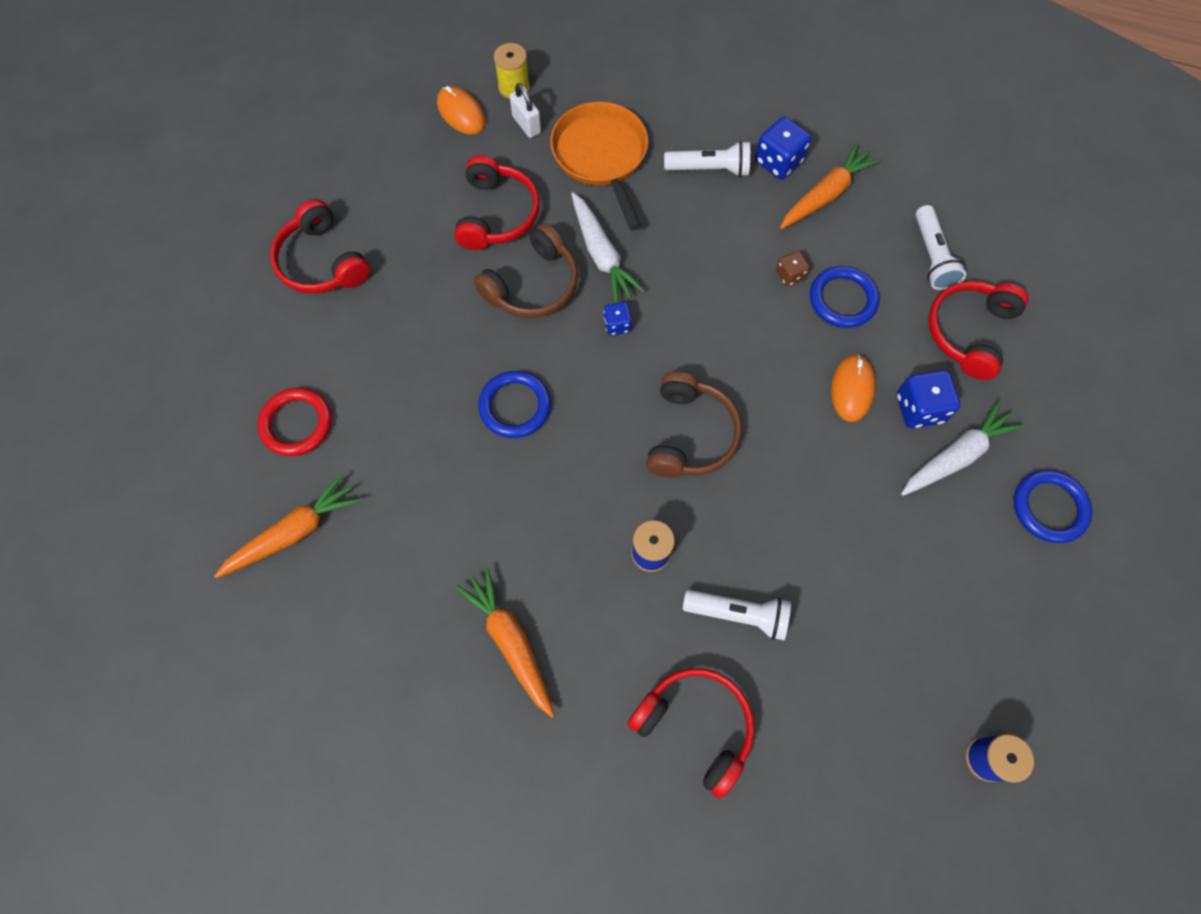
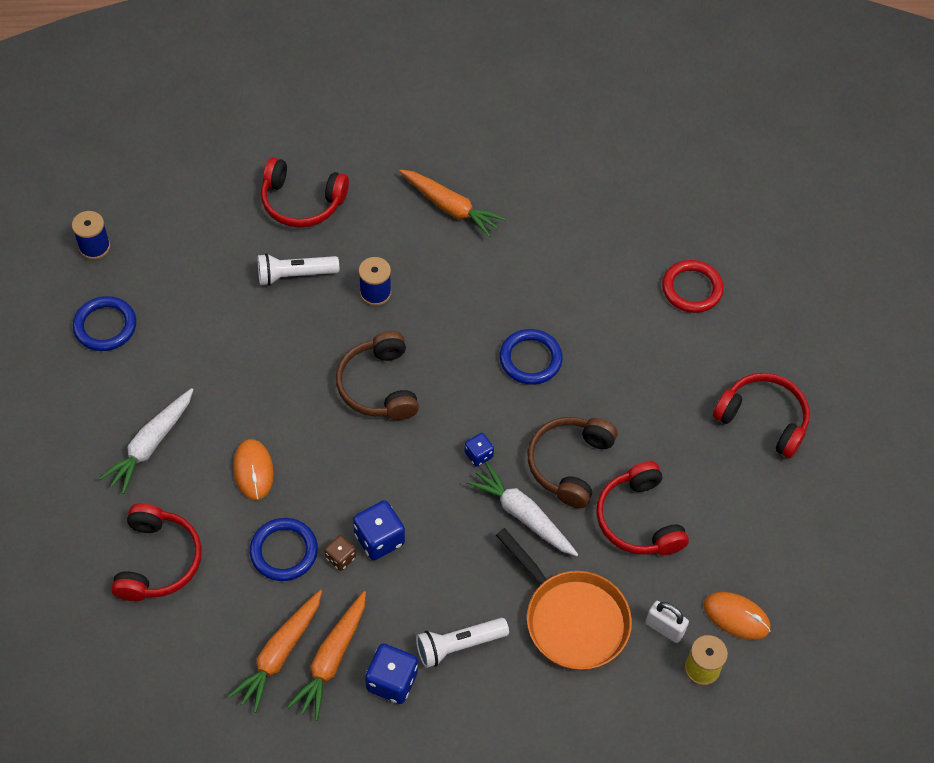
camera: 155 degrees right, 10 degrees down
(294, 532) = (642, 220): orange carrot -> orange carrot (279, 654)
(919, 408) = (190, 474): blue dice -> blue dice (379, 539)
(932, 257) = (208, 627): white flashlight -> none
(1049, 508) = (66, 429): blue ring -> blue ring (105, 326)

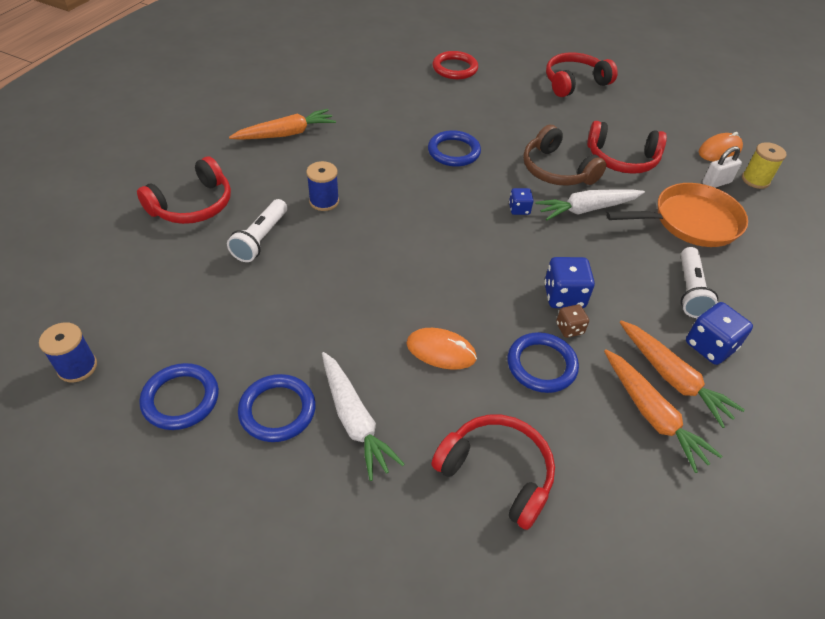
camera: 60 degrees left, 10 degrees down
(130, 391) = (277, 410): none -> blue ring
(378, 386) = (414, 236): brown headphones -> none

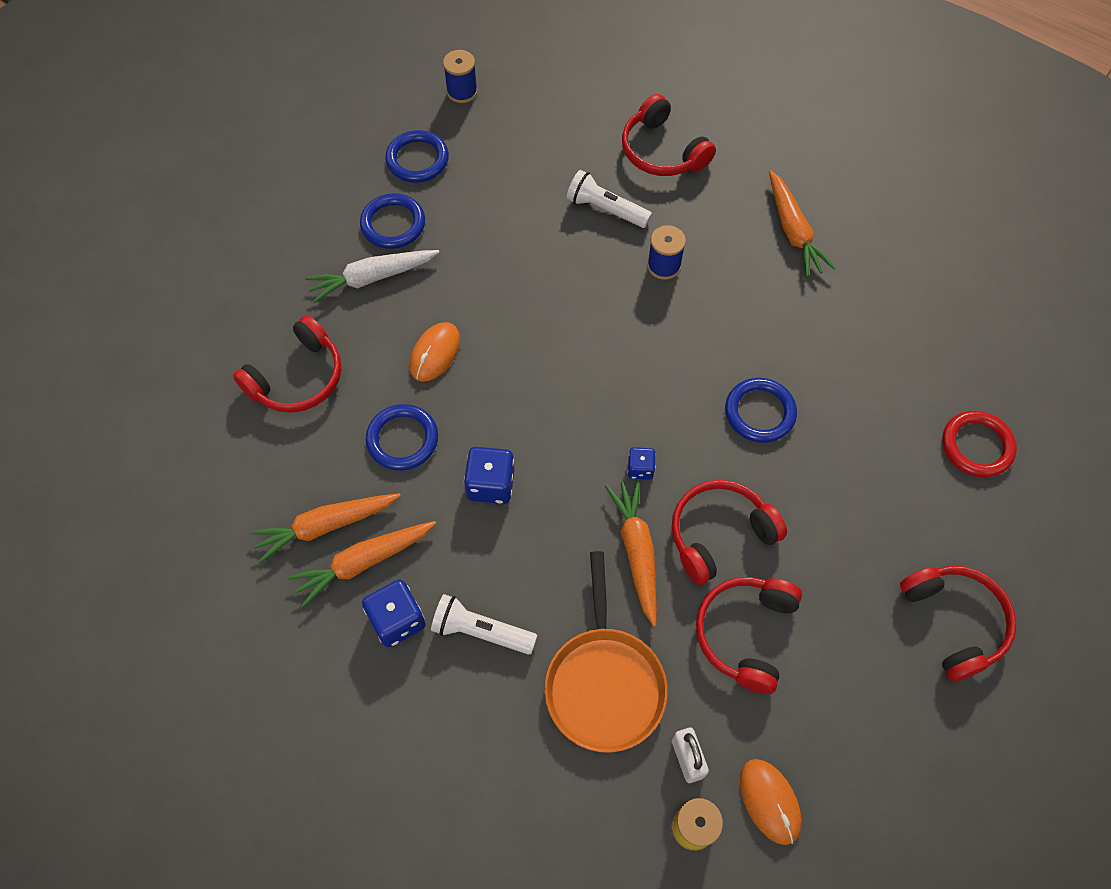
camera: 100 degrees right, 15 degrees up
(556, 170) = (719, 534): brown headphones -> red headphones
(569, 328) = (444, 478): brown dice -> none
(587, 209) = (636, 551): white carrot -> orange carrot

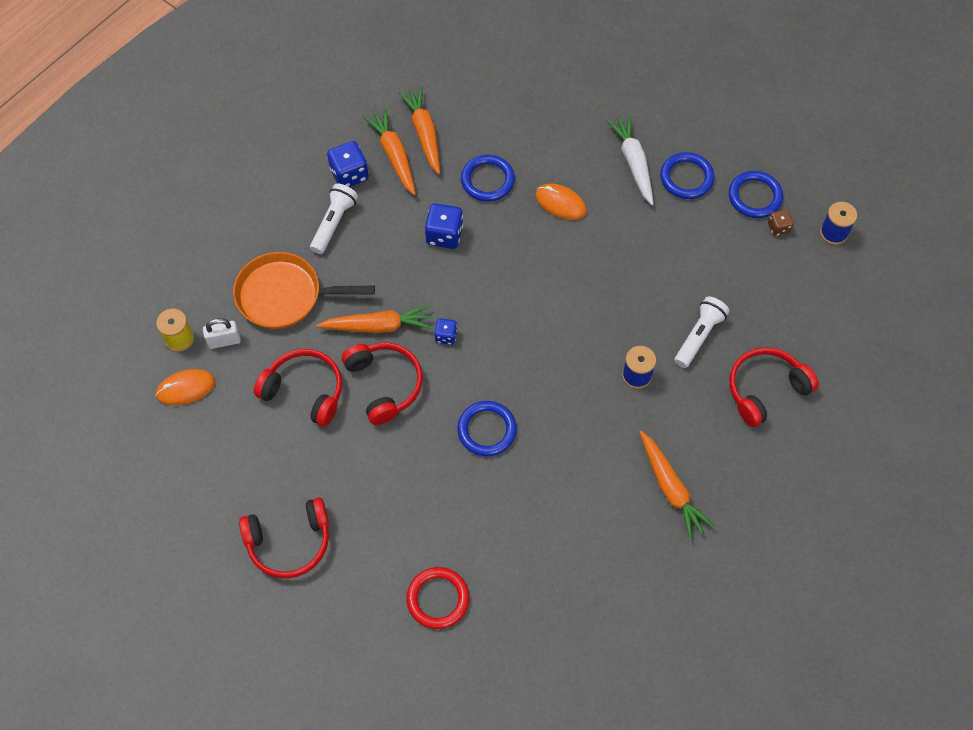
camera: 95 degrees right, 0 degrees up
(298, 378) = (545, 115): red headphones -> none
(458, 139) = (778, 228): none -> brown dice
(793, 231) = (671, 488): orange carrot -> orange carrot turned 105 degrees counterclockwise

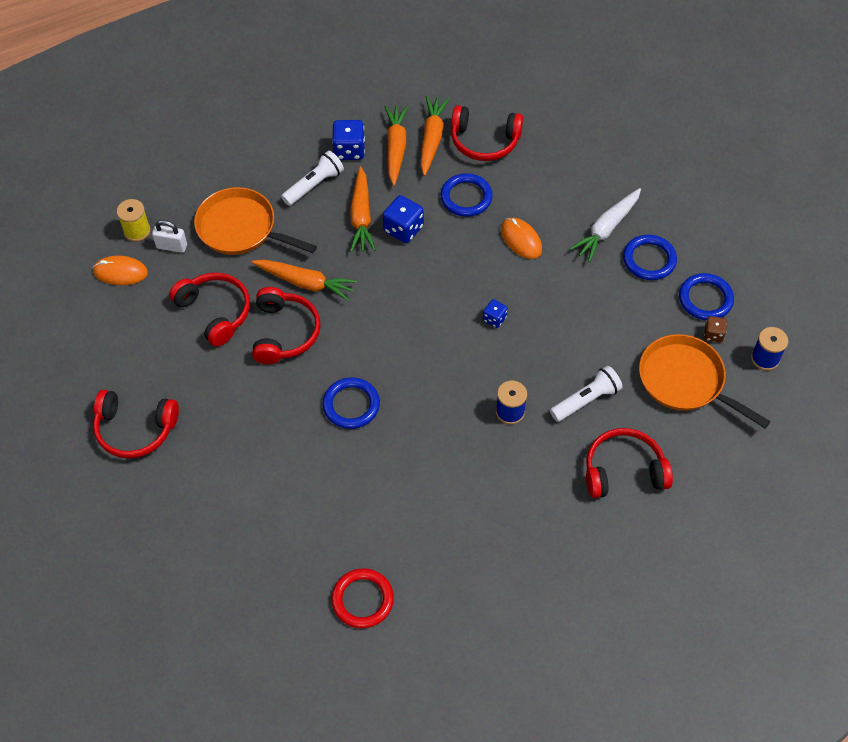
camera: 25 degrees right, 5 degrees down
(438, 599) = (232, 528): red ring -> red ring (362, 600)
(446, 336) = (359, 313): blue dice -> blue dice (494, 319)
(475, 117) = (484, 141): none -> red headphones
(633, 162) = (606, 229): white carrot -> white carrot turned 150 degrees counterclockwise
(671, 488) = (488, 521): orange carrot -> orange carrot (361, 216)
(776, 282) = (685, 381): none -> orange pan

